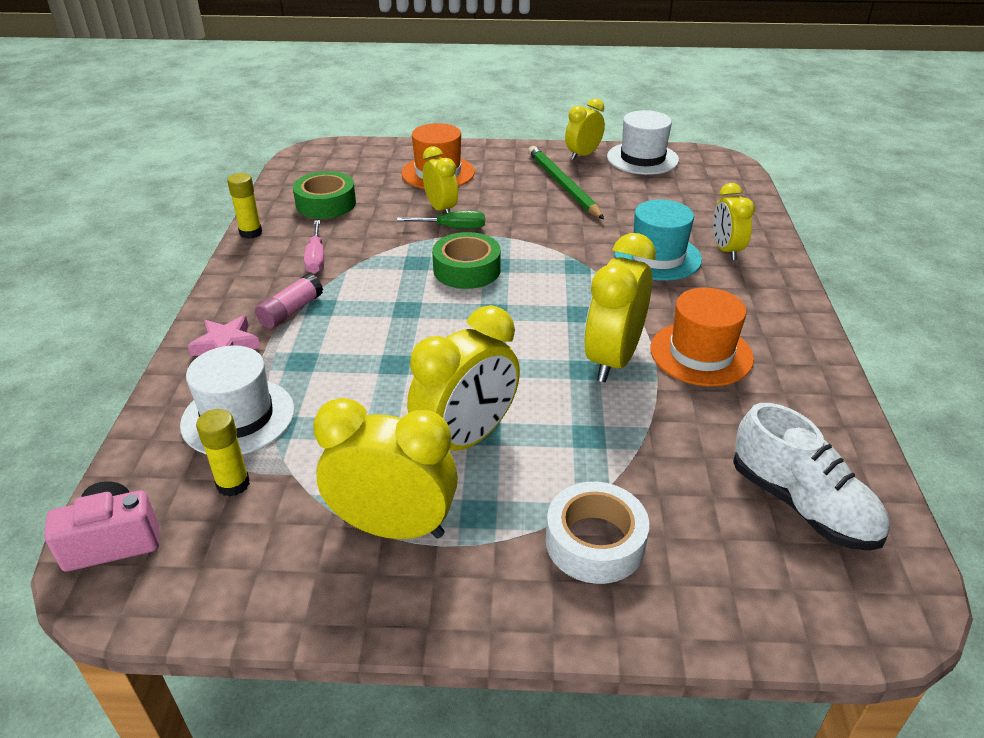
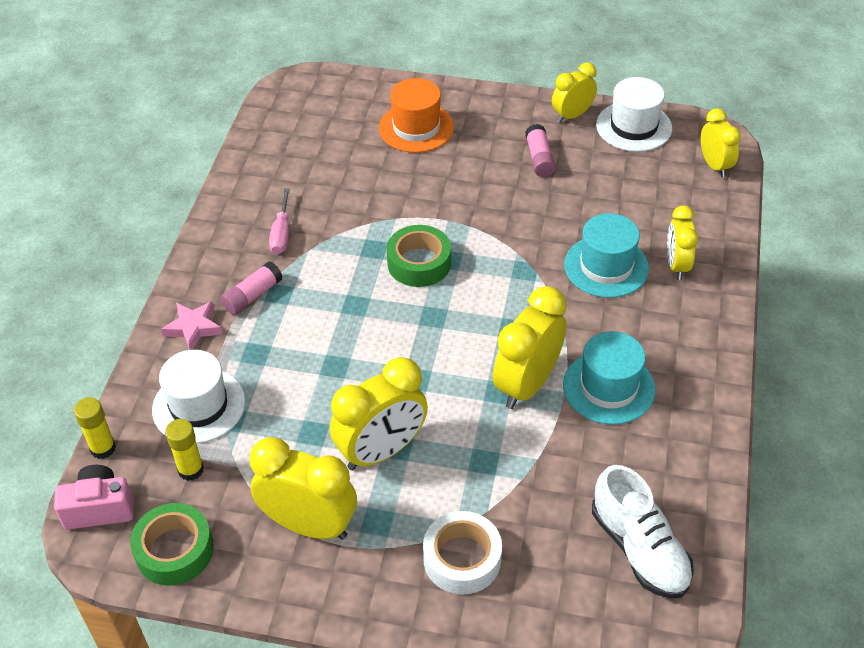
camera: 10 degrees right, 10 degrees up
(251, 233) = (224, 193): yellow glue stick -> yellow glue stick (103, 448)
(326, 204) = (299, 161): green tape -> green tape (174, 550)
(441, 209) = (410, 180): yellow clock -> yellow clock (714, 166)
(452, 228) = (416, 207): green screwdriver -> none
(563, 185) = (539, 158): green pencil -> pink glue stick
(701, 353) = (608, 387): orange hat -> turquoise hat

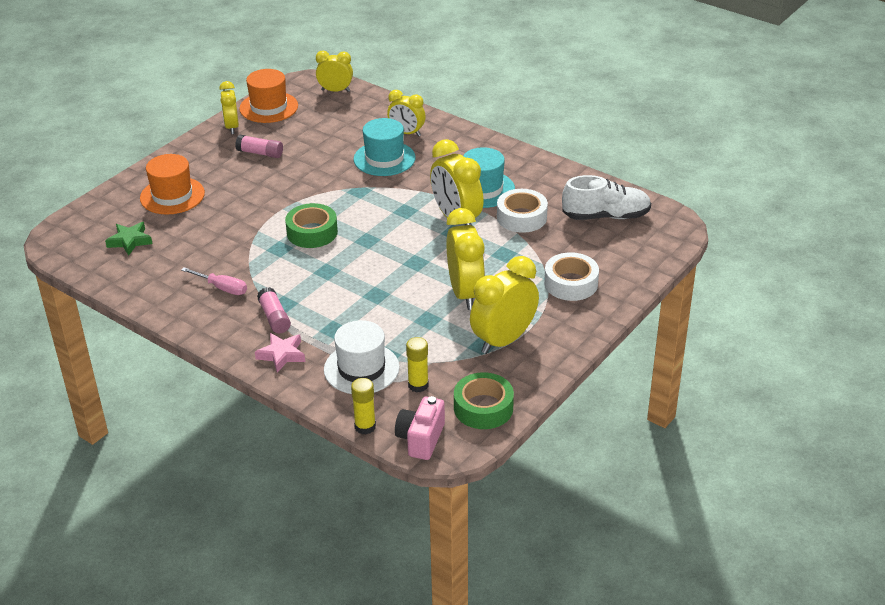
camera: 65 degrees left, 10 degrees down
(322, 133) = (130, 241): none -> green star
(574, 451) = (521, 217): none -> white tape
(634, 126) = (269, 107): white hat -> orange hat

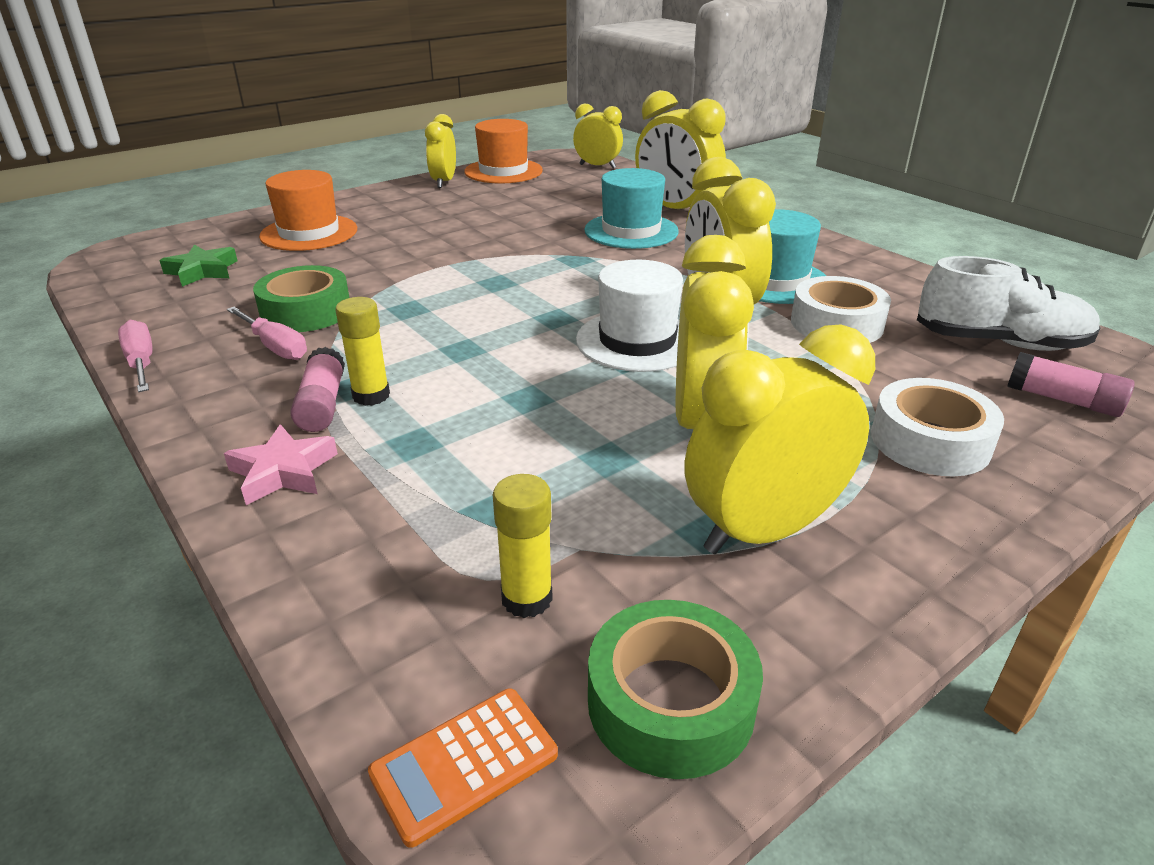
camera: 15 degrees right, 5 degrees down
(156, 312) = (141, 363): none -> pink screwdriver
(260, 153) = (461, 207): pink glue stick -> pink glue stick (1062, 400)
(312, 232) = (473, 296): green tape -> green tape (306, 312)
(361, 368) = (421, 532): white hat -> white hat (637, 341)
(365, 427) = (342, 685): yellow glue stick -> yellow glue stick (371, 395)
(407, 133) = (675, 210): yellow clock -> yellow clock, size x1.62
(421, 439) = (464, 764): pink camera -> orange calculator

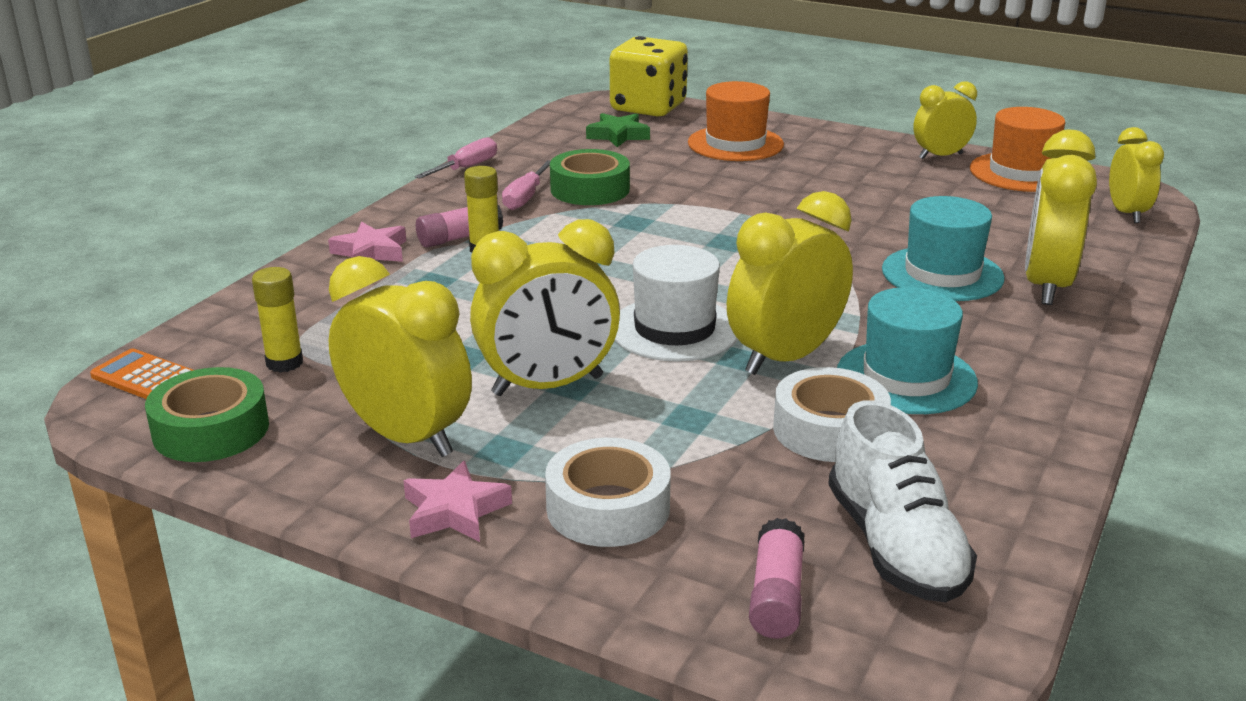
camera: 65 degrees right, 5 degrees down
(162, 244) = (648, 107): none -> yellow dice
(920, 527) = (454, 511): none -> pink star

